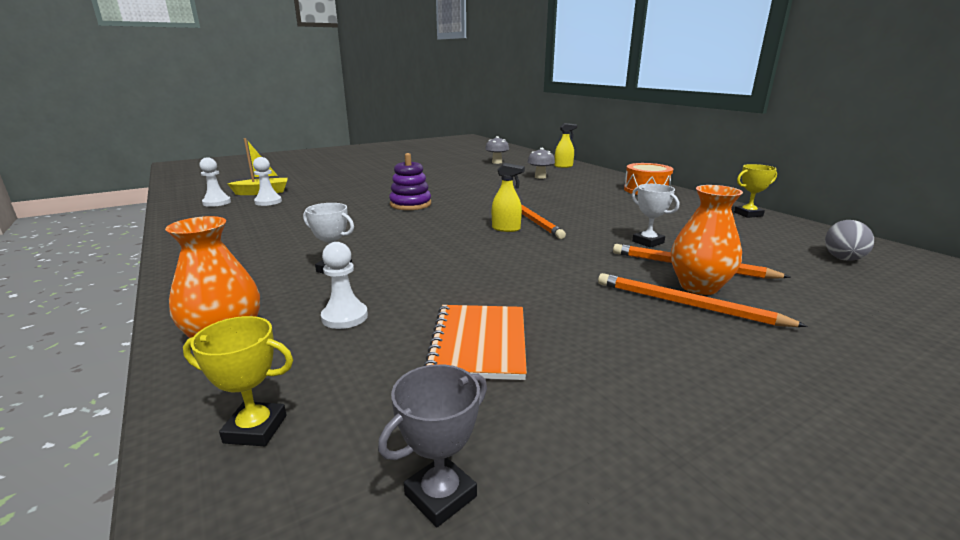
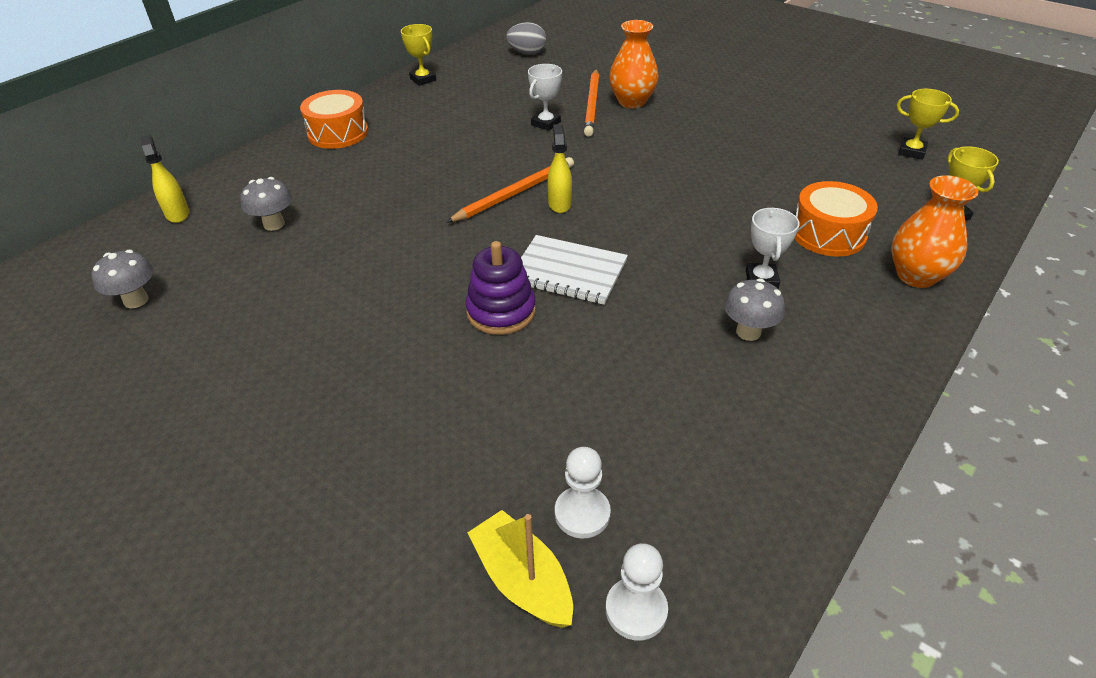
camera: 110 degrees left, 20 degrees up
(297, 252) = (748, 332): none -> grey mushroom
(345, 317) = (828, 234): white pawn -> orange drum
(425, 220) = (568, 272): none -> white notebook
(440, 495) = (911, 151): grey trophy -> yellow trophy
(479, 343) = (795, 168): orange notebook -> none
(687, 305) = (667, 105): orange pencil -> none

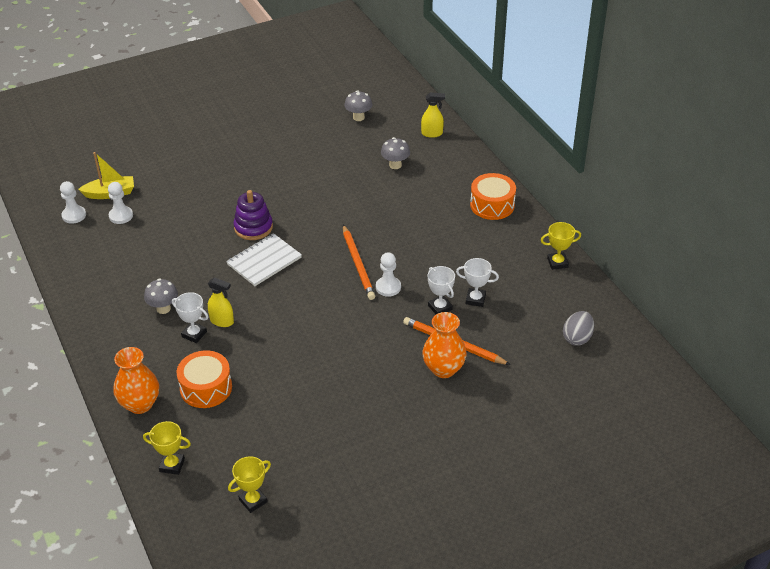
camera: 115 degrees right, 0 degrees up
(515, 108) = (475, 299): none -> white trophy
(540, 161) = (388, 287): none -> white pawn
(559, 204) = (331, 280): yellow spray bottle -> yellow spray bottle (222, 321)

